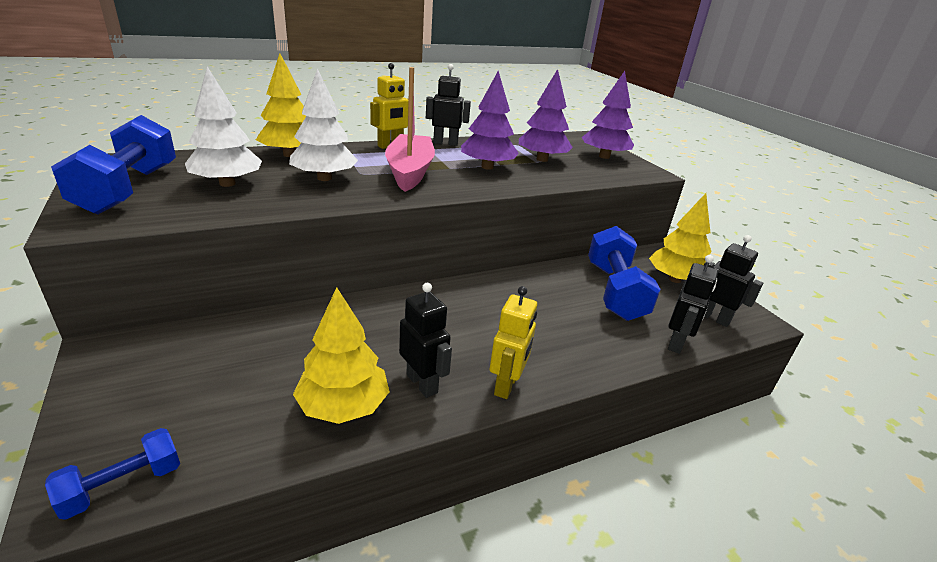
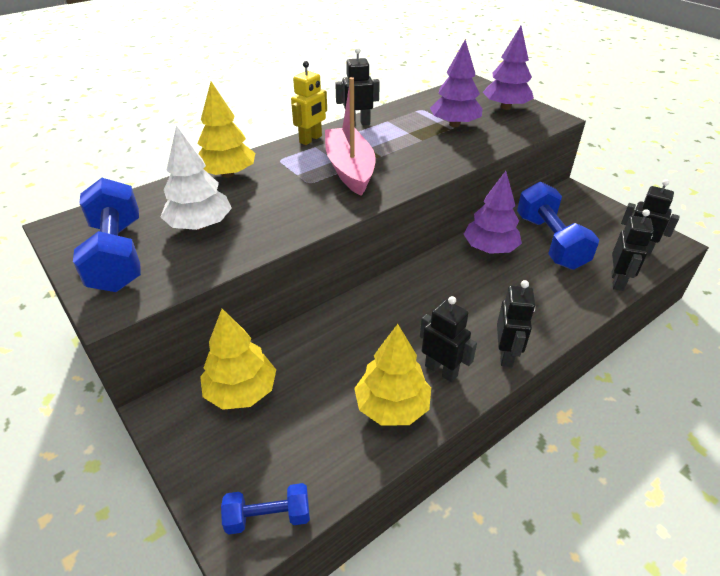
camera: 10 degrees left, 10 degrees up
(122, 485) = (268, 517): blue dumbbell -> blue dumbbell turned 45 degrees clockwise
(324, 178) = (281, 197): white tree -> none
(487, 167) = (413, 146): purple tree -> purple tree (490, 249)
(506, 385) = (506, 354): yellow robot -> black robot
(675, 279) = (593, 217): yellow tree -> yellow tree (241, 391)

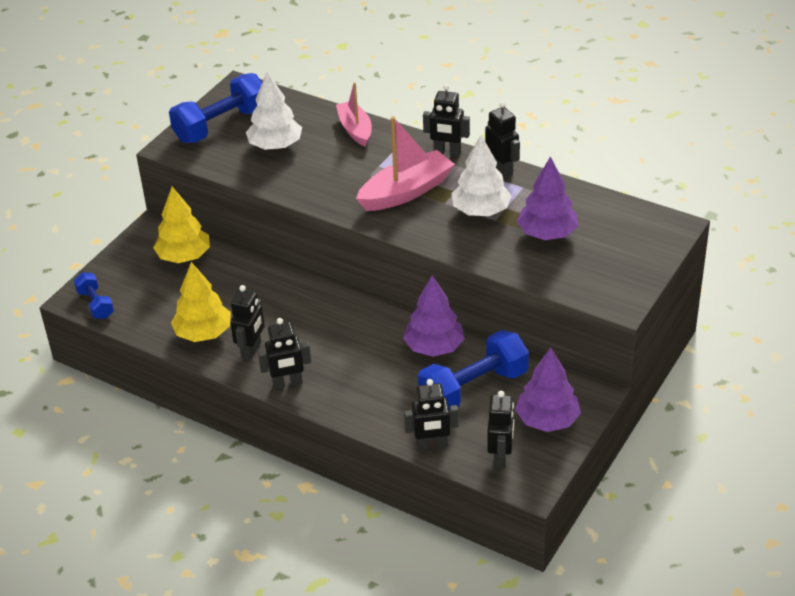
camera: 70 degrees right, 0 degrees up
(227, 174) = (355, 129): yellow tree -> pink boat
(311, 139) = (447, 152): yellow robot -> black robot
(405, 143) = (481, 211): none -> white tree
(505, 107) = (622, 262): purple tree -> purple tree (547, 420)

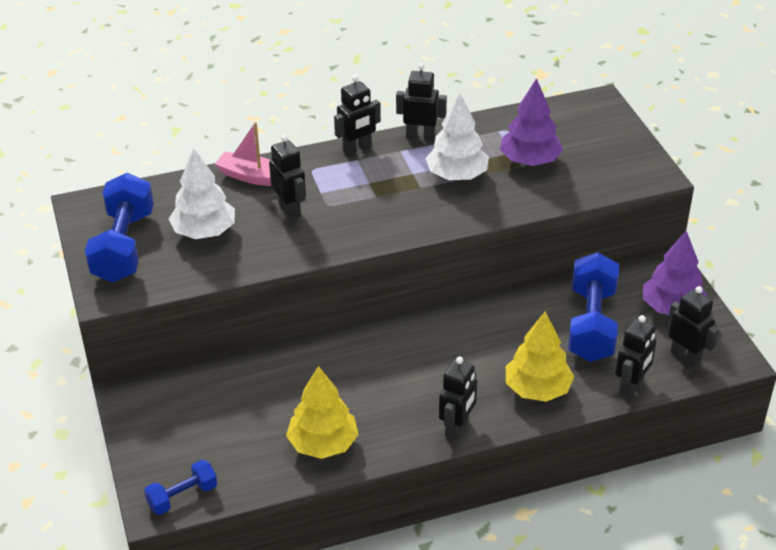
camera: 50 degrees left, 0 degrees up
(95, 304) = (182, 496): blue dumbbell -> blue dumbbell turned 45 degrees counterclockwise
(184, 256) = (199, 396): yellow tree -> yellow tree (537, 389)
(251, 350) = (386, 425): black robot -> black robot (290, 210)
(406, 192) = (377, 198): pink boat -> none
(434, 347) = (517, 316): purple tree -> none

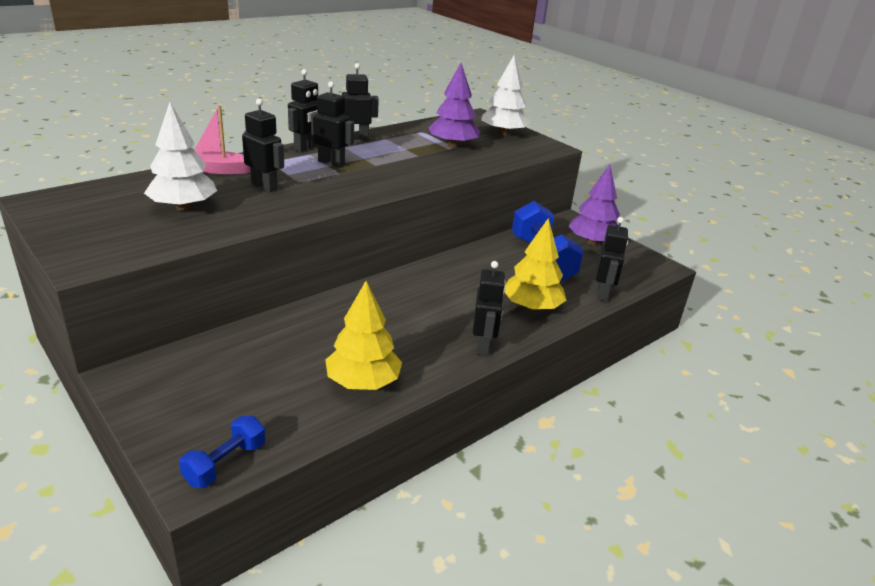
camera: 25 degrees left, 10 degrees down
(124, 246) = (96, 225): blue dumbbell -> none
(457, 175) = (401, 156): white tree -> white tree (503, 134)
(685, 356) = (626, 269): black robot -> black robot (331, 163)

